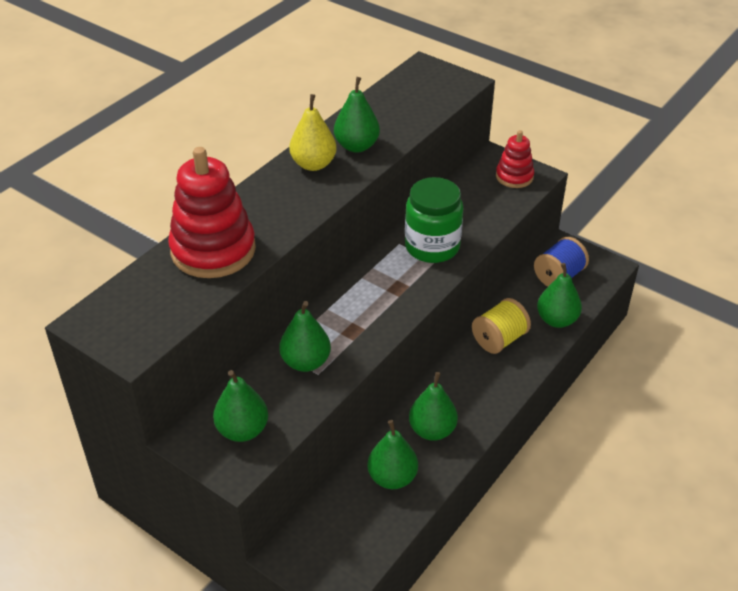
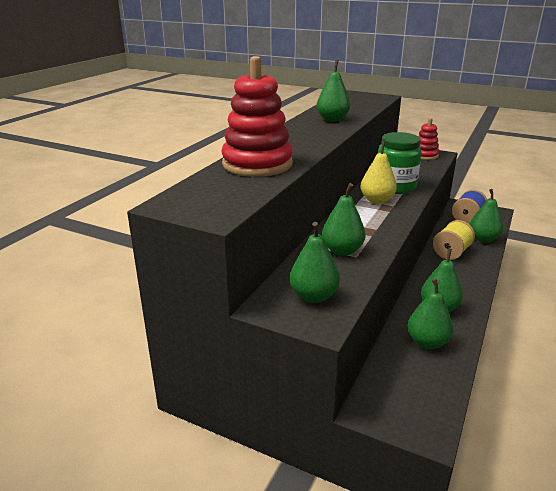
camera: 10 degrees left, 15 degrees down
(313, 164) = (307, 127): yellow pear -> yellow pear (377, 200)

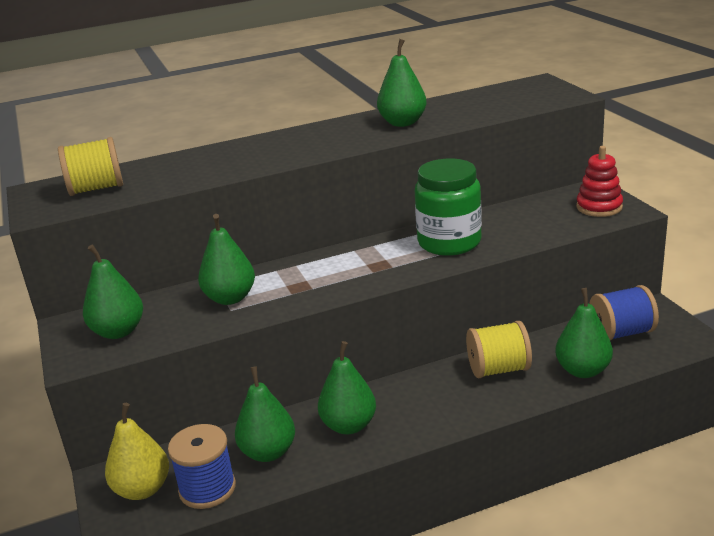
camera: 45 degrees right, 0 degrees up
(222, 191) = (96, 189): none -> yellow spool
(257, 164) = (188, 166): red stacking toy -> none
(377, 200) = (388, 253): yellow pear -> yellow pear (142, 489)
(434, 379) = (207, 489): none -> blue spool

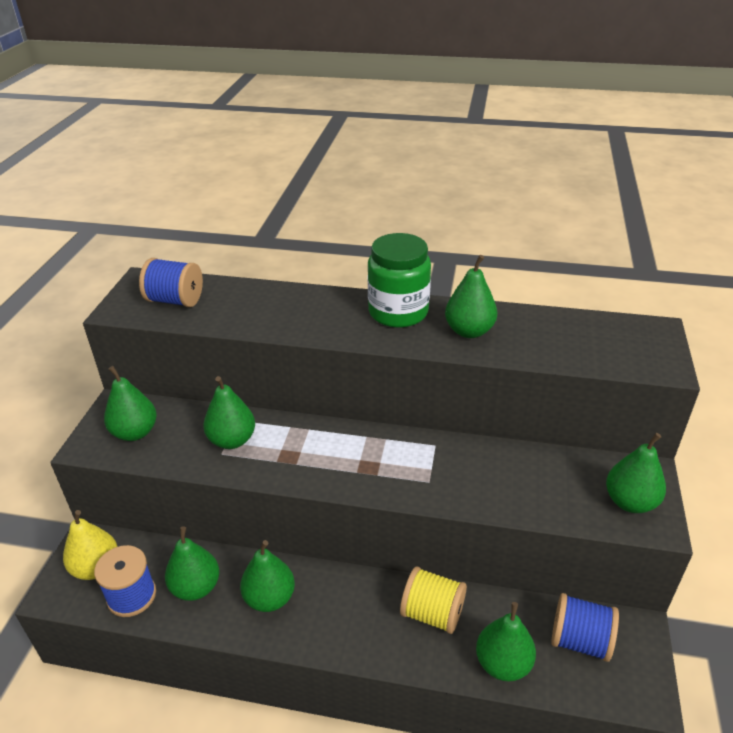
camera: 30 degrees right, 10 degrees up
(96, 189) = (175, 300): yellow spool -> blue spool
(449, 242) = (449, 471): green jar -> green jar (398, 312)
(599, 207) = (630, 502): red stacking toy -> green pear

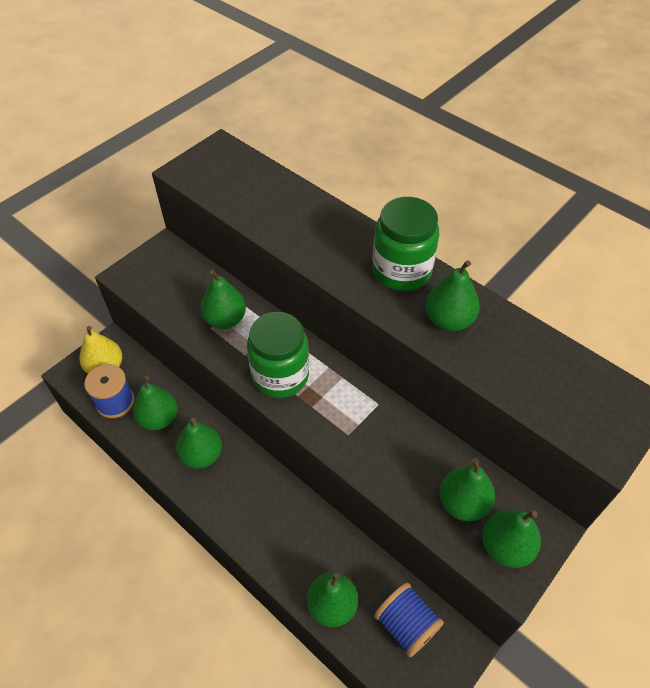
camera: 30 degrees right, 15 degrees up
(135, 432) = (163, 278): green pear -> green pear (463, 503)
(175, 300) = (230, 179): blue spool -> none
(326, 463) = (280, 375): none -> green jar
(432, 613) = (308, 534): yellow spool -> none

